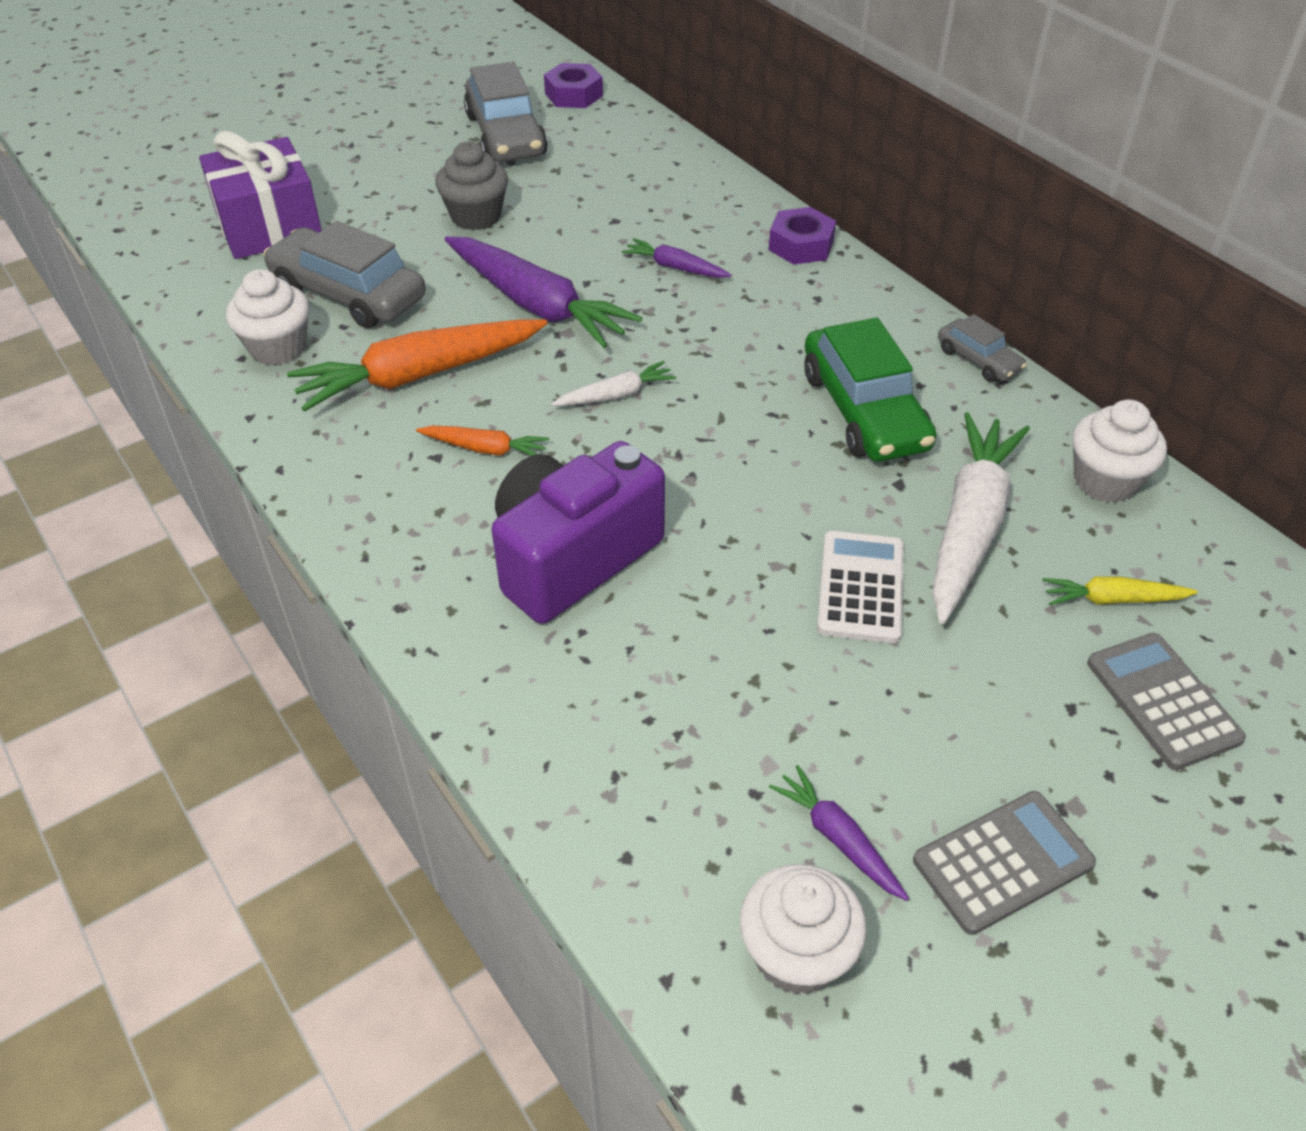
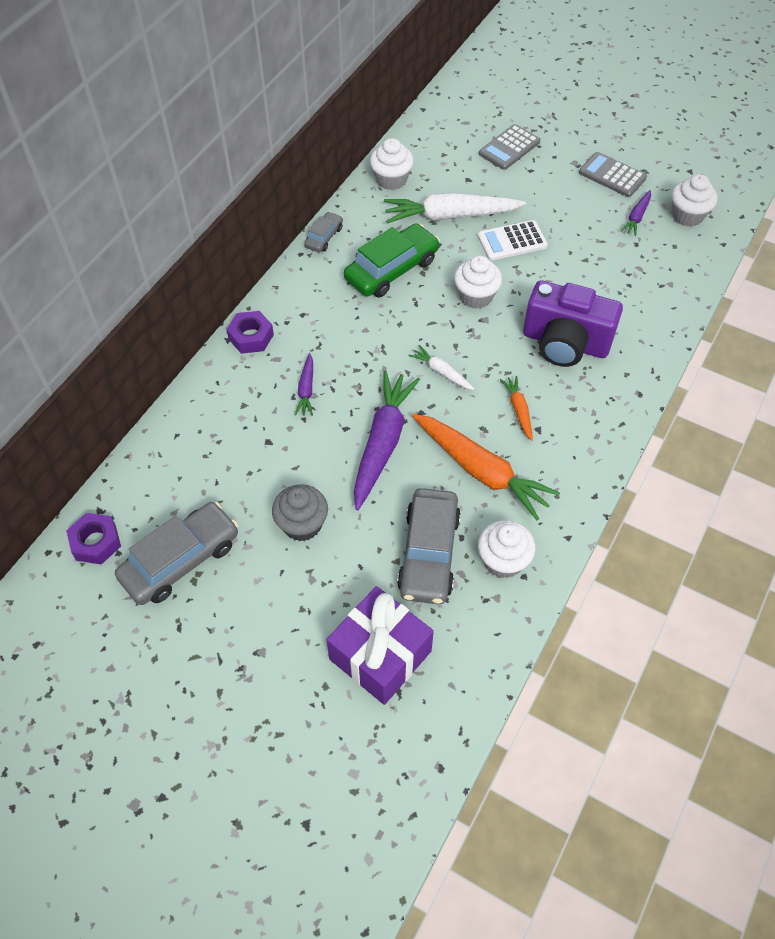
camera: 115 degrees left, 10 degrees up
(747, 487) = (476, 296): none -> white cupcake
(1112, 599) = (465, 167): yellow carrot -> none

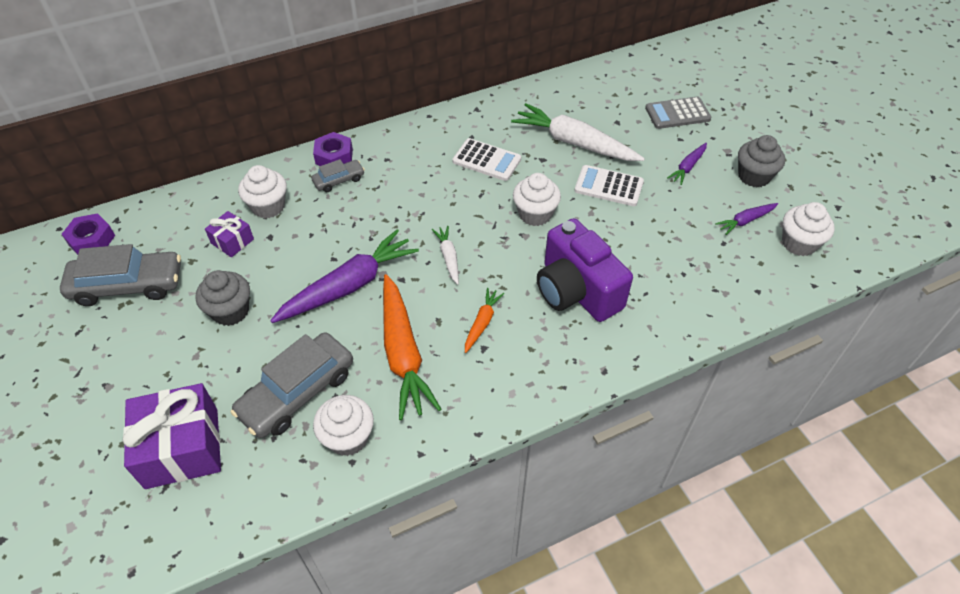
camera: 35 degrees right, 5 degrees down
(237, 465) = (232, 241): none -> purple gift
(306, 389) = (334, 214): purple carrot -> purple carrot (687, 167)
(324, 237) = (458, 112): grey car -> grey car (339, 180)
(391, 180) = (552, 95): white cupcake -> white cupcake (268, 206)
(392, 269) = (487, 160): green car -> white calculator
(612, 175) = (753, 176): grey calculator -> grey cupcake

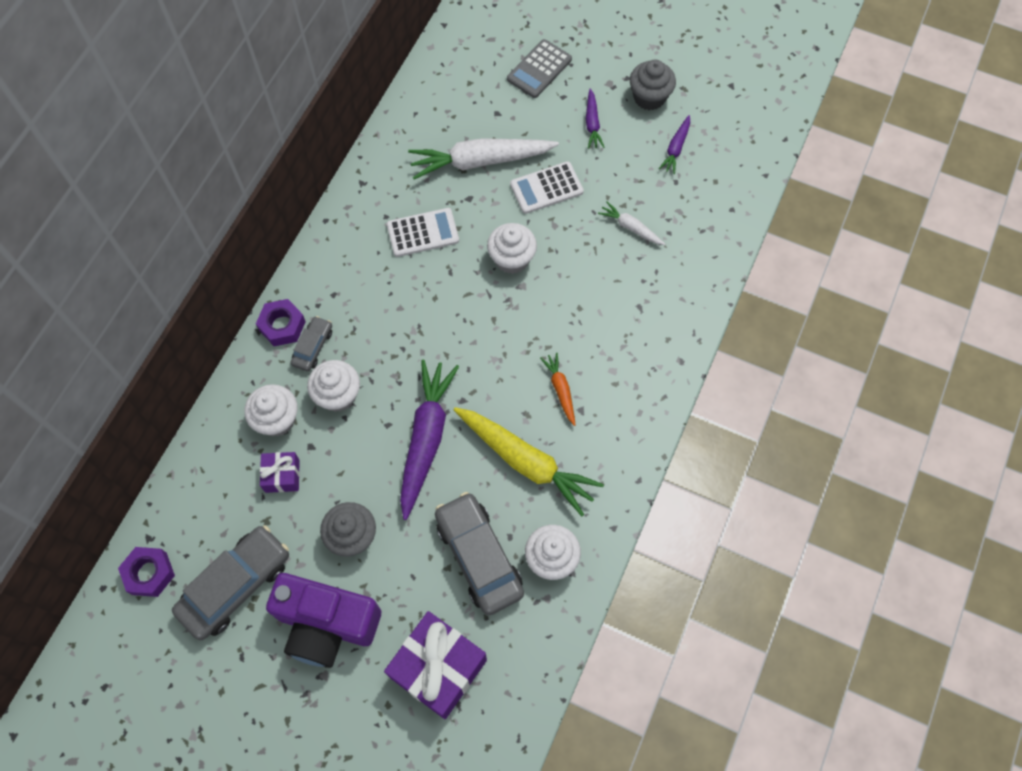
camera: 40 degrees left, 15 degrees up
(297, 392) = (479, 557): grey car -> grey car turned 150 degrees clockwise
(403, 353) = (526, 462): orange carrot -> yellow carrot
(448, 257) = (480, 352): white carrot -> white carrot (631, 227)
(576, 291) = (605, 307): purple camera -> purple camera (326, 624)
(799, 243) = (728, 142): white cupcake -> white cupcake (338, 395)

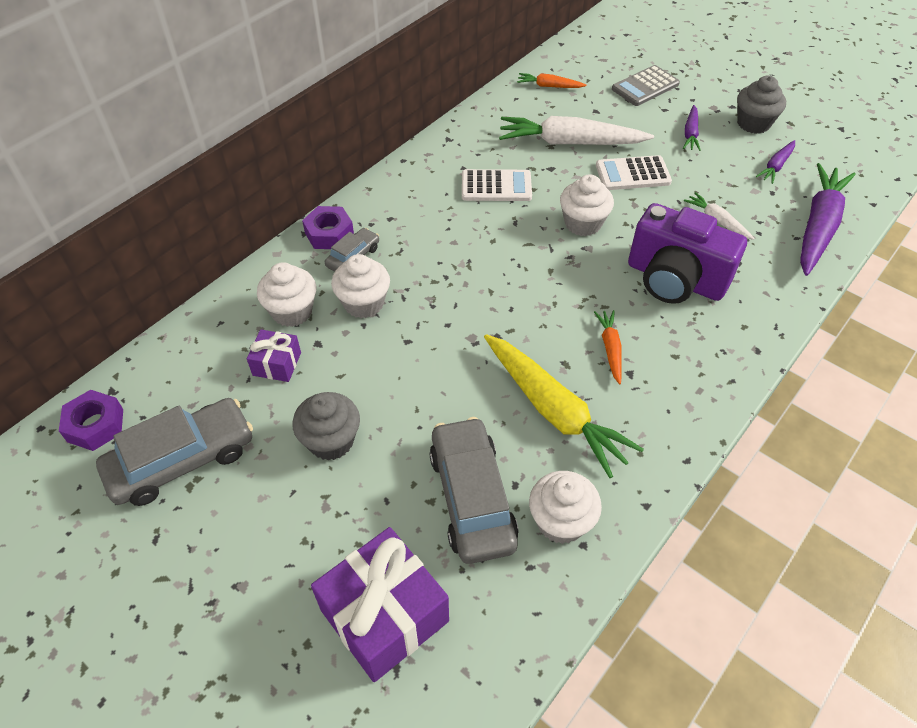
camera: 15 degrees right, 15 degrees down
(326, 624) = (267, 528): purple camera -> purple camera (675, 279)
(426, 439) = (445, 363): purple carrot -> purple carrot (818, 226)
(444, 89) = (549, 86): none -> orange carrot

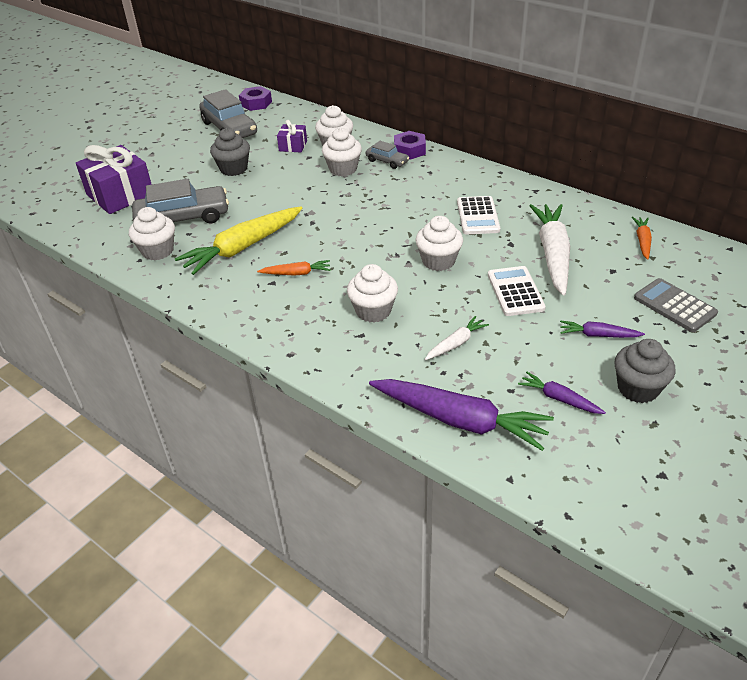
camera: 90 degrees right, 10 degrees down
(675, 279) = (373, 311): purple camera -> white cupcake

